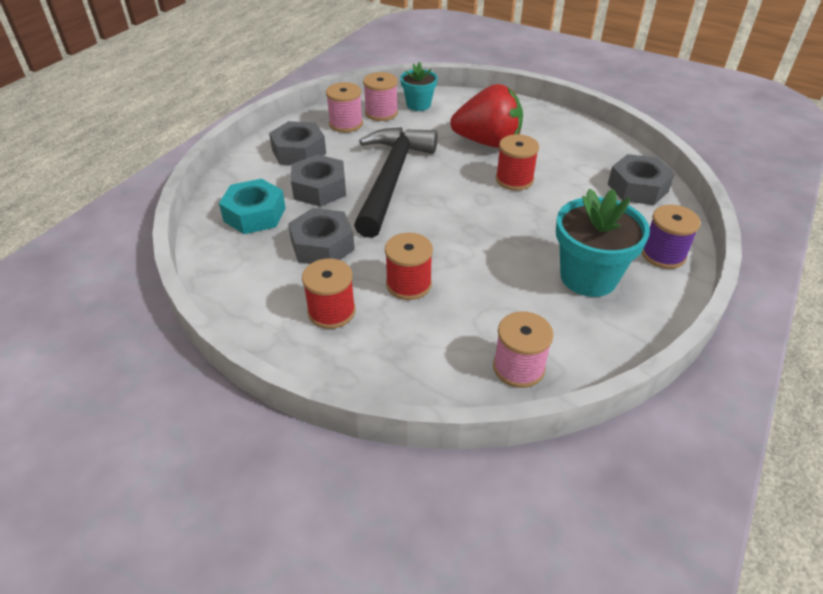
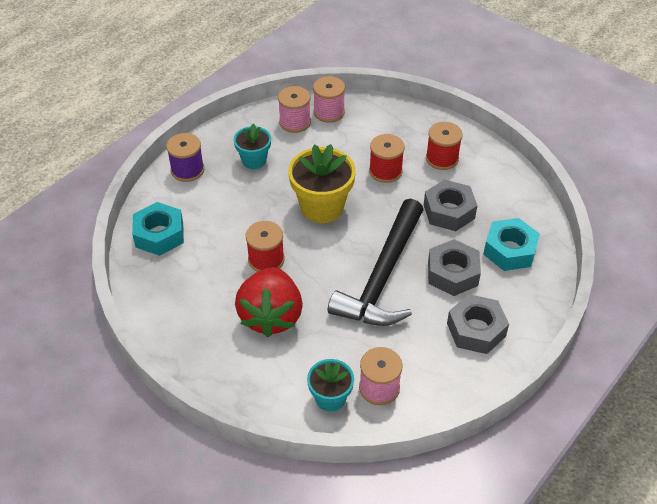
camera: 170 degrees left, 5 degrees up
(346, 124) = (423, 372): pink spool -> pink spool (295, 122)
(476, 233) = (322, 207): none -> yellow flower pot
(488, 142) = (271, 316): red strawberry -> red strawberry turned 105 degrees counterclockwise
(588, 277) = (254, 160): turquoise flower pot -> turquoise flower pot, size x0.59
(637, 188) = (159, 235): grey nut -> turquoise nut

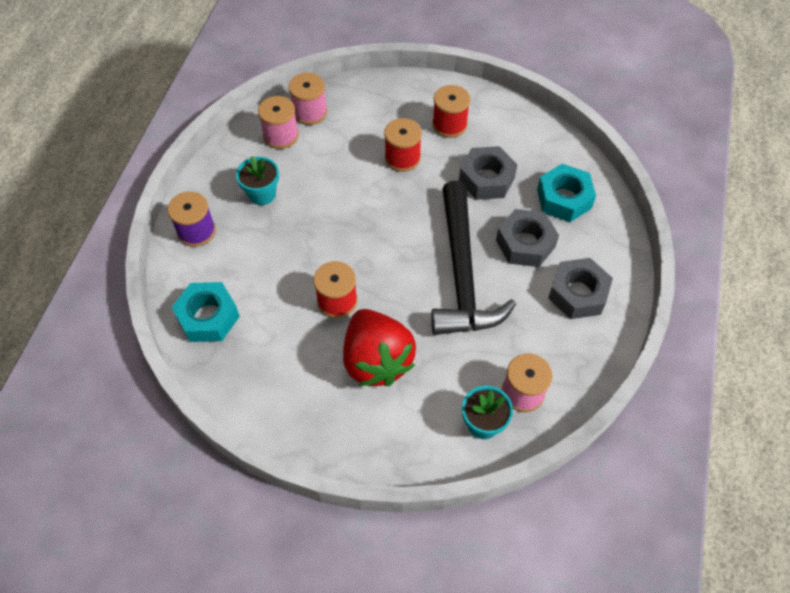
camera: 25 degrees left, 10 degrees up
(322, 207) = (361, 220): yellow flower pot -> none

